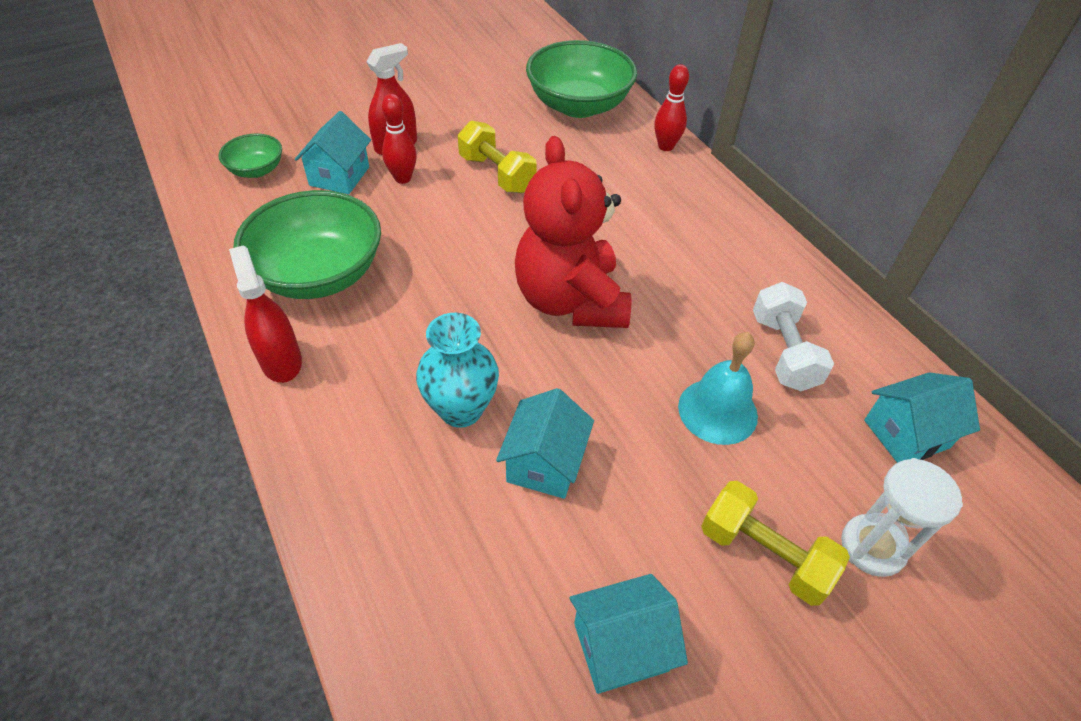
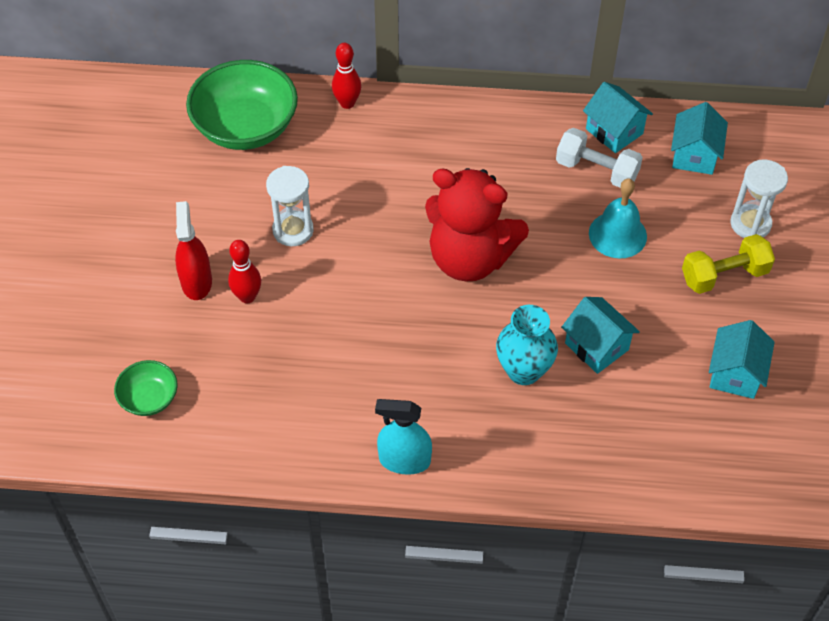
camera: 55 degrees left, 5 degrees up
(281, 361) = (404, 460): red spray bottle -> turquoise spray bottle
(319, 274) = (325, 402): green bowl -> none
(339, 176) = (208, 340): turquoise house -> turquoise house (614, 131)
(497, 174) = (293, 230): yellow dumbbell -> white hourglass

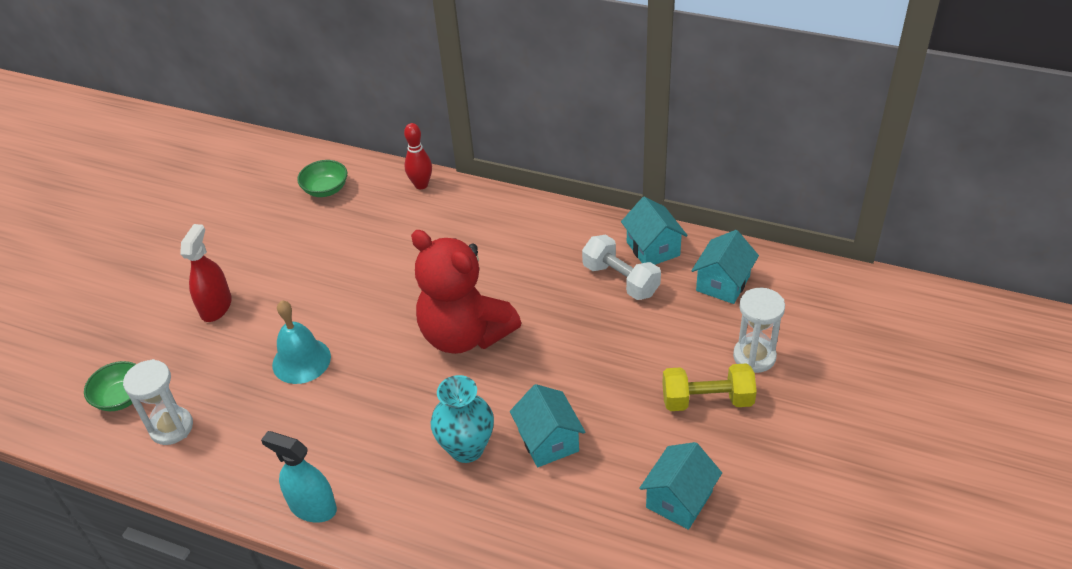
camera: 20 degrees right, 10 degrees down
(246, 127) = (326, 189): green bowl -> green bowl, size x0.50
(247, 297) = (251, 328): red bowling pin -> none
(293, 230) = (320, 280): white hourglass -> white hourglass (171, 427)
(617, 234) = (615, 341): turquoise bell -> turquoise bell (301, 360)

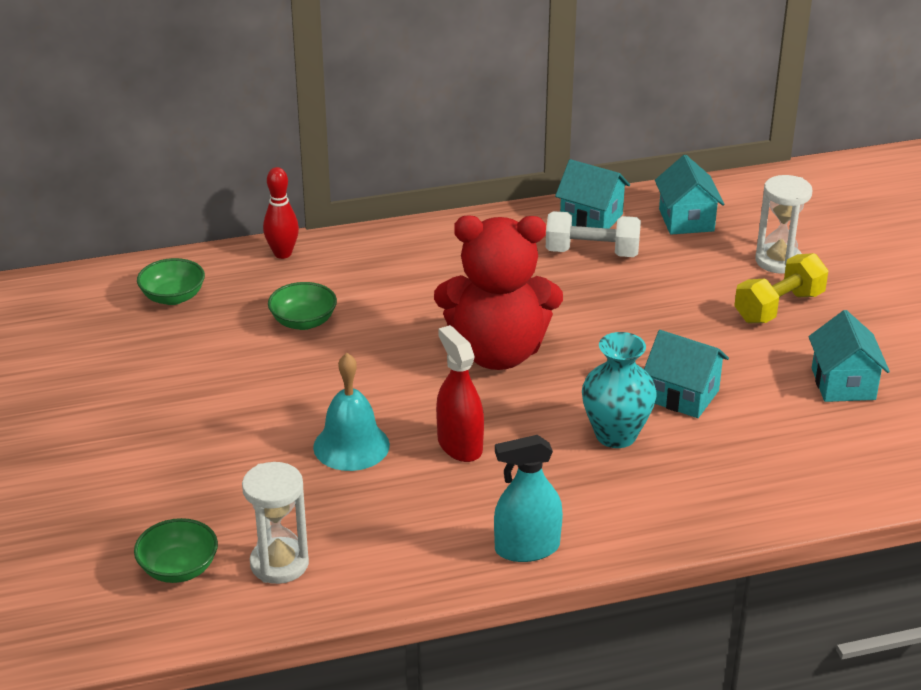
camera: 40 degrees left, 10 degrees down
(216, 307) = (183, 445): red spray bottle -> red spray bottle (459, 445)
(376, 246) = (303, 322): none -> green bowl

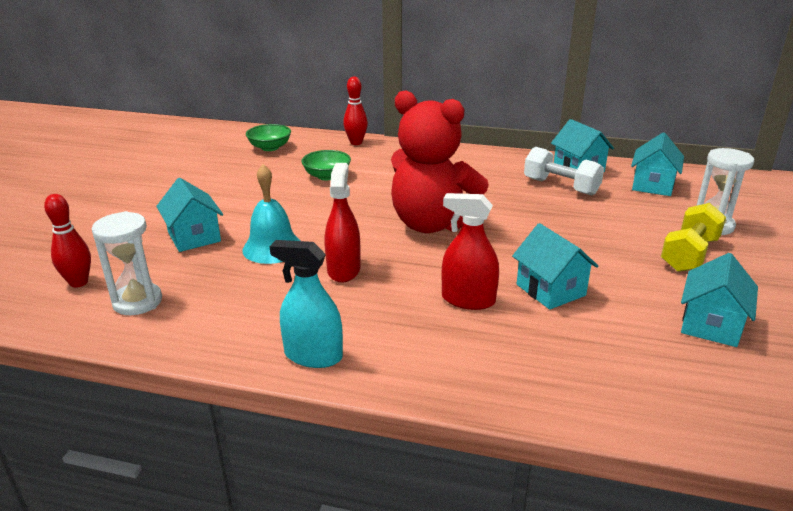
camera: 30 degrees right, 5 degrees down
(178, 568) = (78, 282): green bowl -> red bowling pin
(241, 464) = (194, 237): none -> turquoise house
(616, 435) = (468, 300): turquoise vase -> red spray bottle
(778, 307) = (689, 254): yellow dumbbell -> yellow dumbbell turned 45 degrees counterclockwise

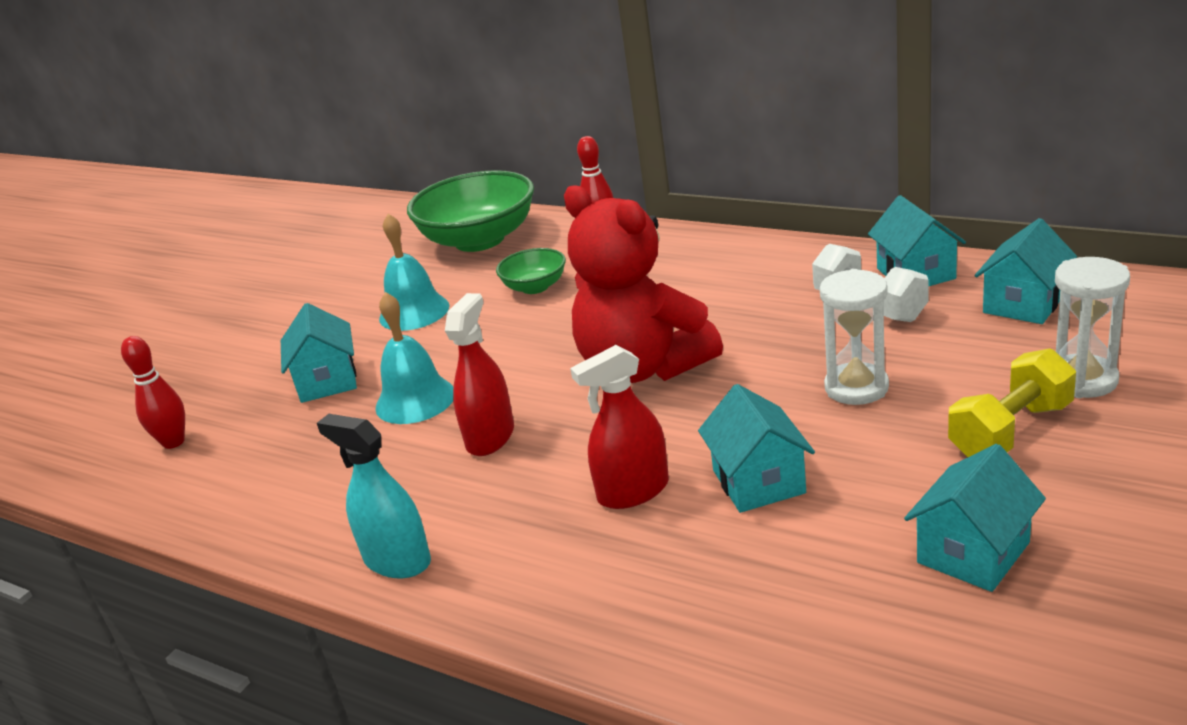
camera: 20 degrees right, 0 degrees up
(137, 302) = (227, 472): white hourglass -> white hourglass (856, 388)
(242, 191) = (414, 312): none -> turquoise bell
(270, 147) = (479, 240): green bowl -> green bowl, size x1.99
(468, 300) = (633, 491): red spray bottle -> red spray bottle turned 60 degrees counterclockwise

